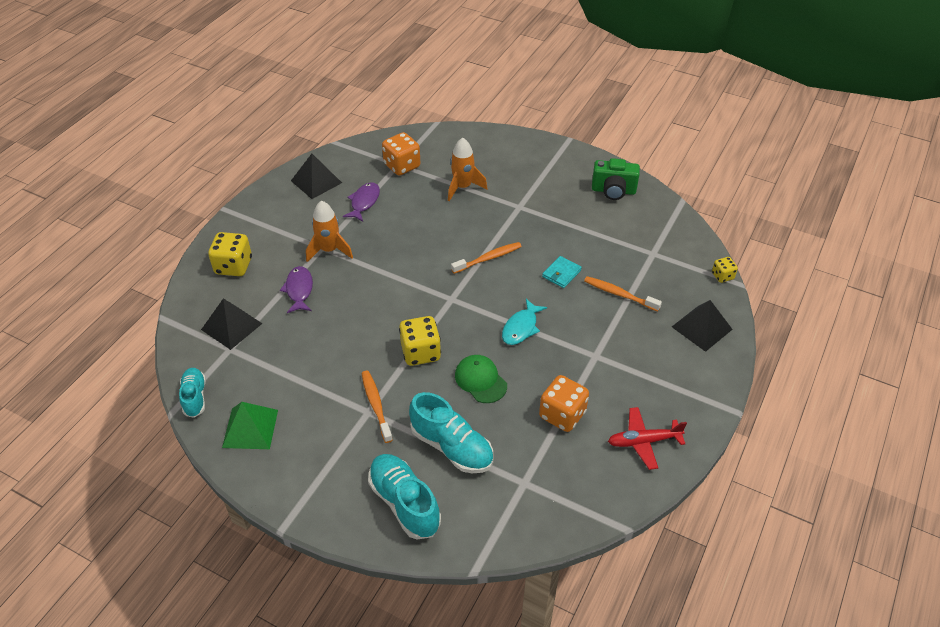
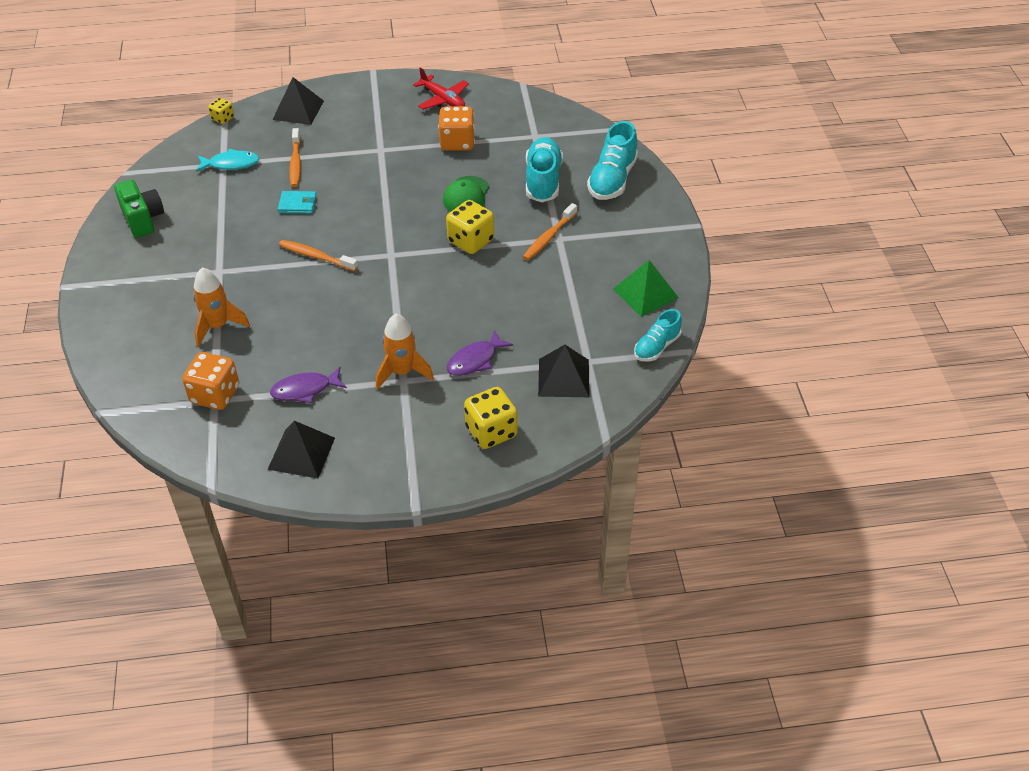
camera: 125 degrees left, 0 degrees up
(521, 327) = (387, 199): turquoise fish -> turquoise fish (231, 164)

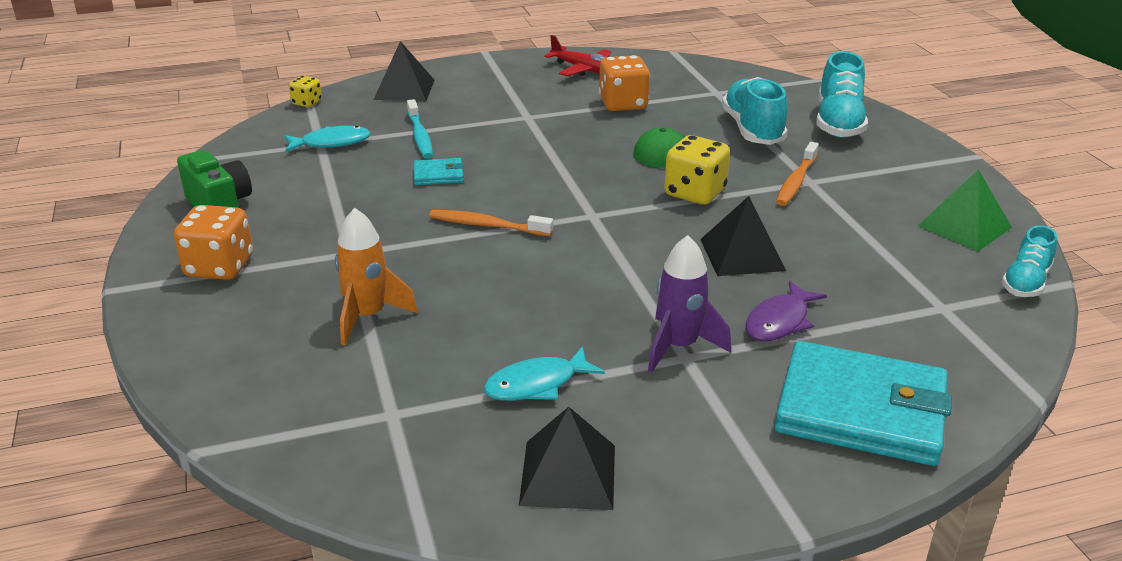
camera: 10 degrees left, 15 degrees down
(215, 395) = (391, 406): orange dice -> orange dice (219, 267)
(295, 163) = (420, 136): orange toothbrush -> turquoise toothbrush
(305, 390) = (537, 384): purple fish -> turquoise fish
(402, 372) = (679, 346): orange rocket -> purple rocket
(491, 432) = (861, 410): yellow dice -> turquoise wallet
(563, 377) = (922, 330): black pyramid -> black pyramid (742, 254)

